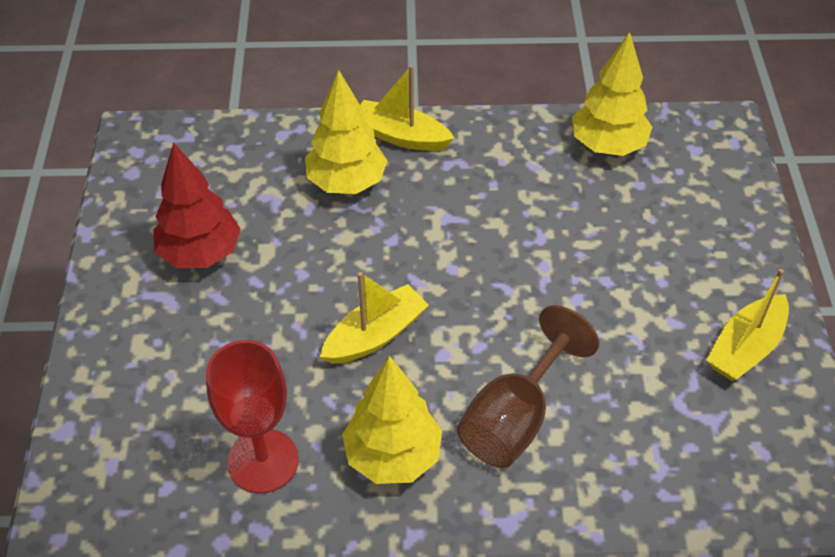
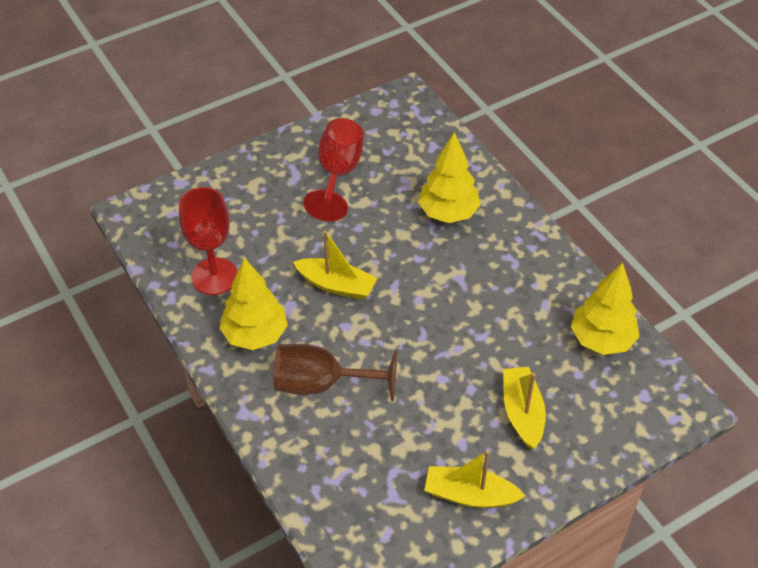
camera: 60 degrees right, 0 degrees up
(200, 253) = (338, 173): red tree -> red goblet
(401, 136) = (512, 221): yellow boat -> yellow boat (522, 413)

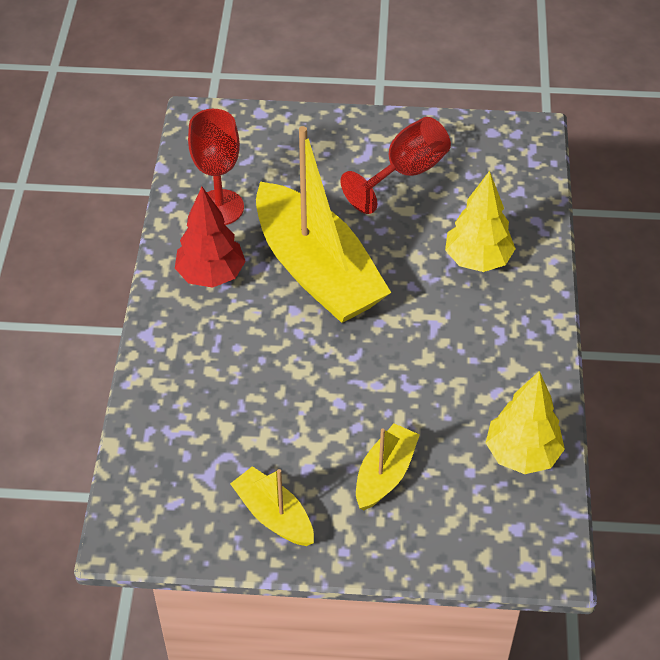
camera: 35 degrees right, 0 degrees up
(255, 335) = (211, 275): yellow tree -> red tree
(321, 384) = (230, 347): brown goblet -> none
(336, 285) = (317, 270): yellow boat -> yellow boat, size x2.09

